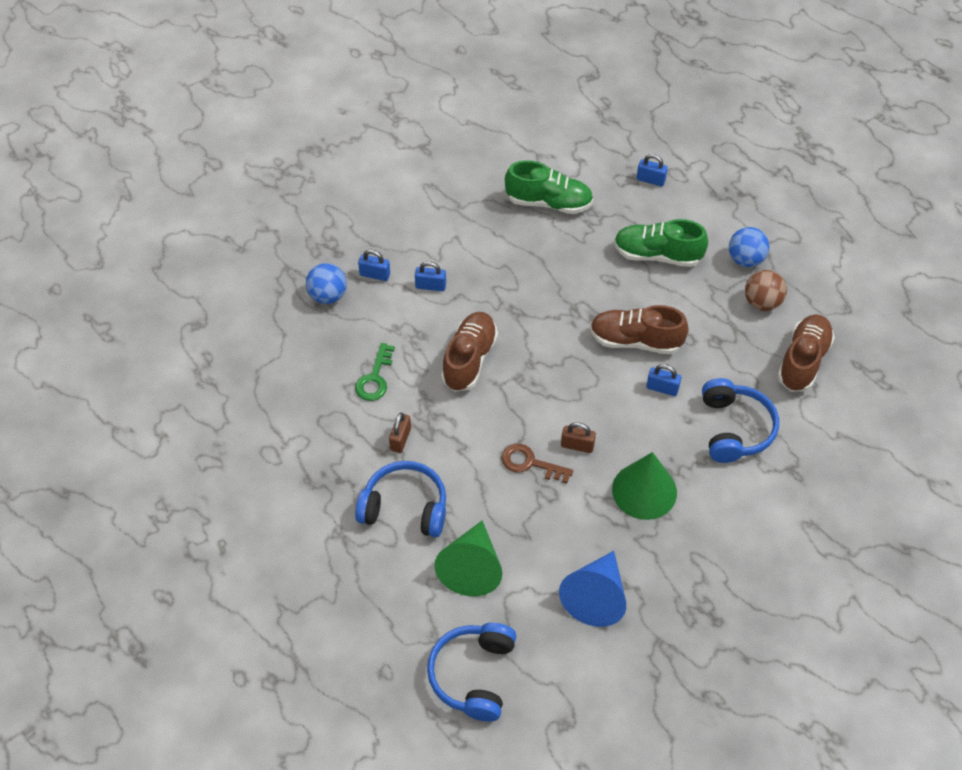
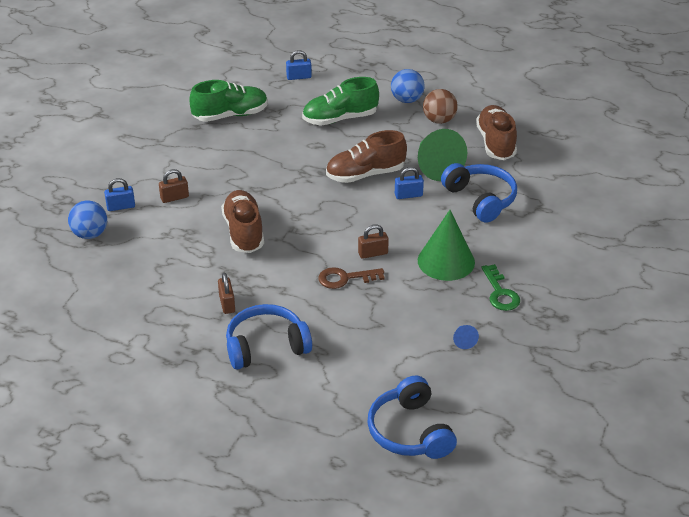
camera: 30 degrees left, 15 degrees down
(375, 378) = (173, 272): green key -> green key (500, 293)
(430, 286) = (174, 198): blue padlock -> brown padlock
(471, 568) = (352, 363): green cone -> green cone (436, 166)
(595, 597) = (463, 340): blue cone -> blue cone, size x0.42

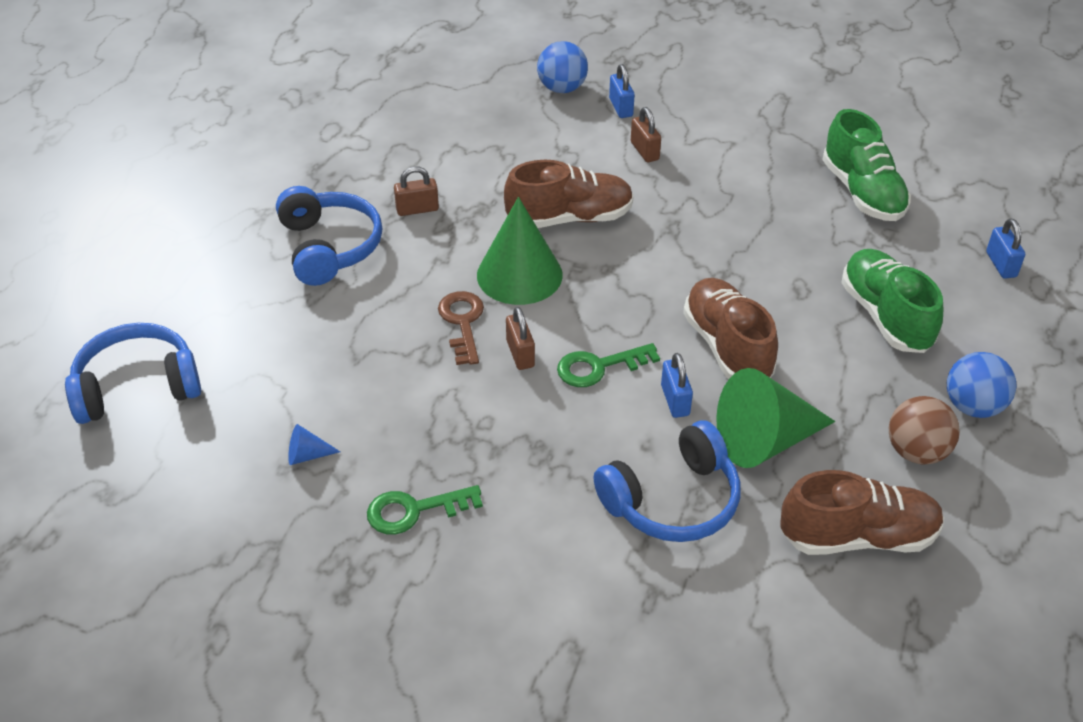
camera: 90 degrees right, 5 degrees up
(383, 222) = (599, 367): none -> green key
(446, 261) = (499, 442): green cone -> green cone (519, 275)

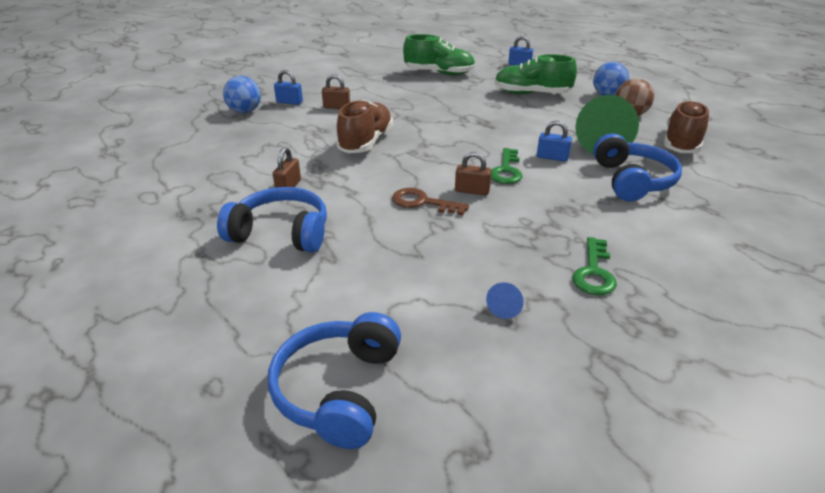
camera: 60 degrees left, 10 degrees down
(519, 275) = (398, 171): green cone -> none
(727, 347) = (521, 133): brown shoe -> none

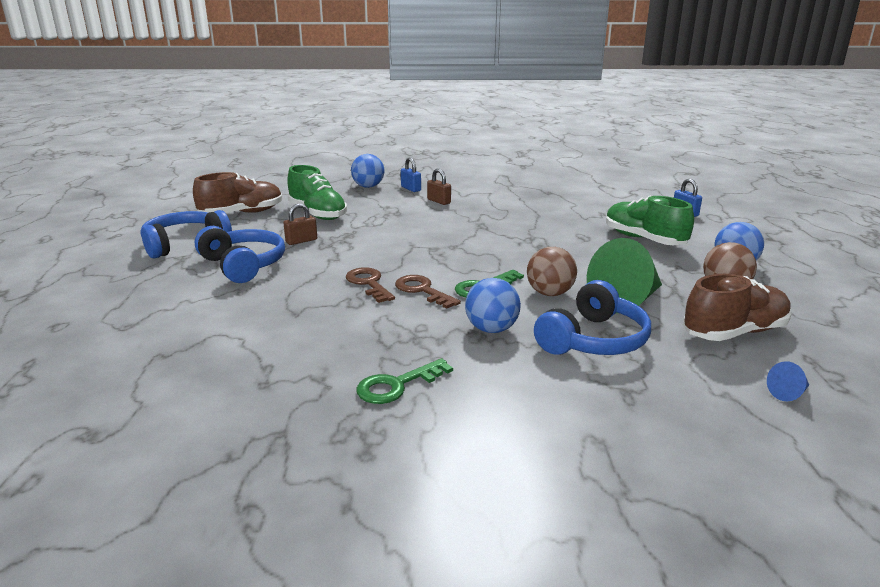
camera: 40 degrees right, 10 degrees down
(339, 390) = (101, 361): blue headphones -> blue headphones (185, 244)
(366, 142) = (411, 231): brown shoe -> brown shoe (242, 213)
(439, 73) = (581, 199): green shoe -> green shoe (317, 214)
(472, 191) = (422, 290): brown padlock -> brown key
(505, 307) = (282, 371): blue cone -> blue cone (788, 393)
(552, 157) = (550, 293): blue padlock -> brown ball
(568, 200) = (491, 329): none -> blue ball

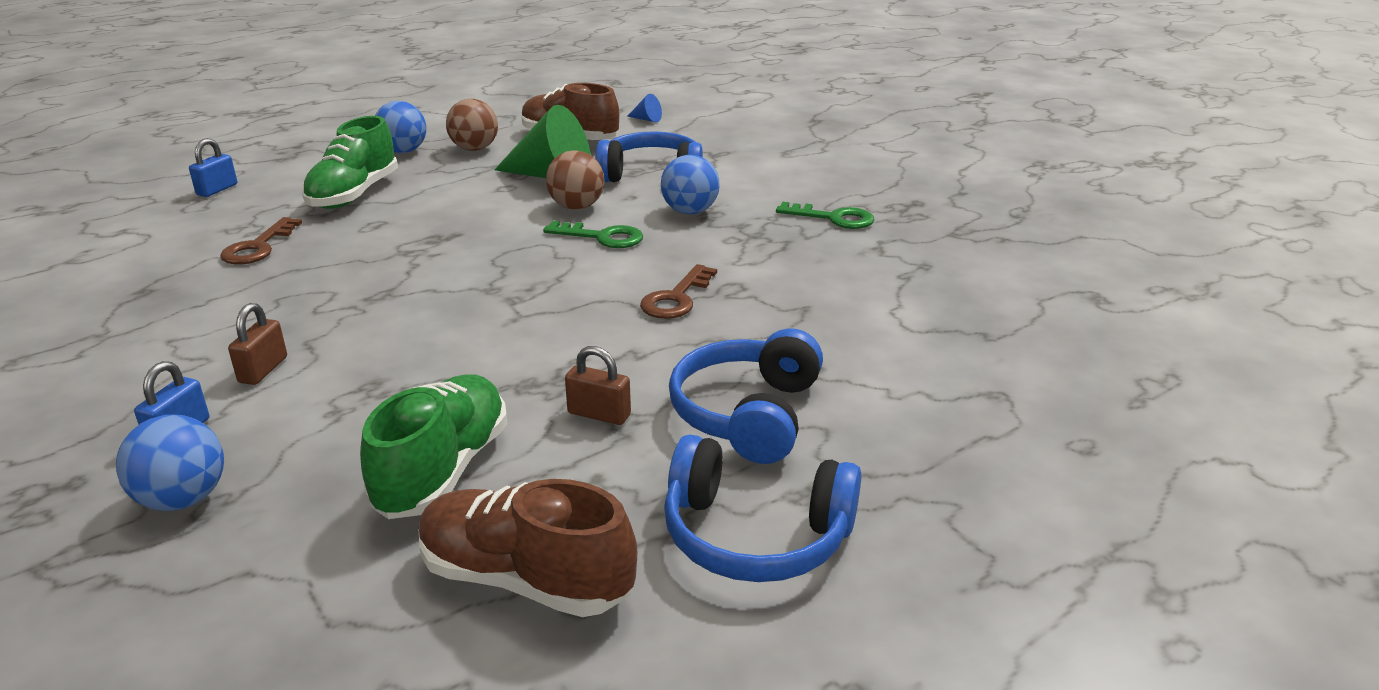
camera: 125 degrees left, 5 degrees up
(422, 290) = (653, 263): brown key -> brown key (258, 247)

